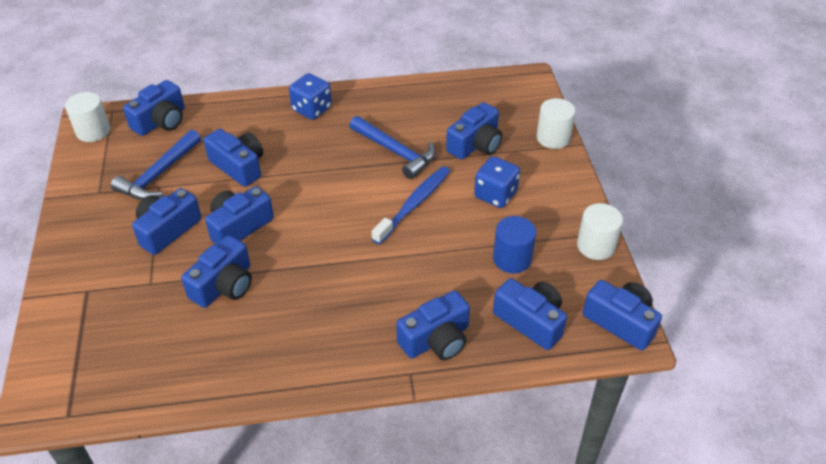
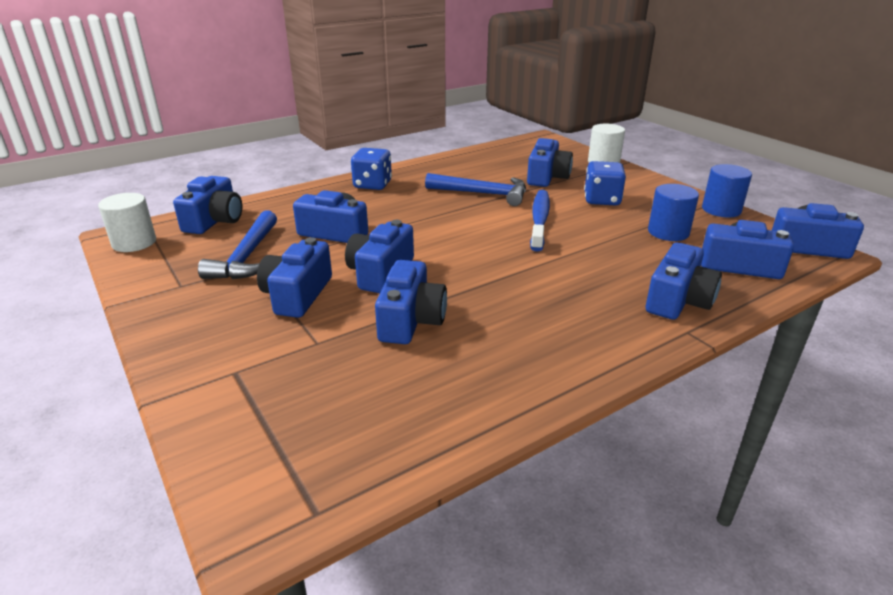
camera: 25 degrees left, 15 degrees down
(596, 246) = (721, 210): white cylinder -> blue cylinder

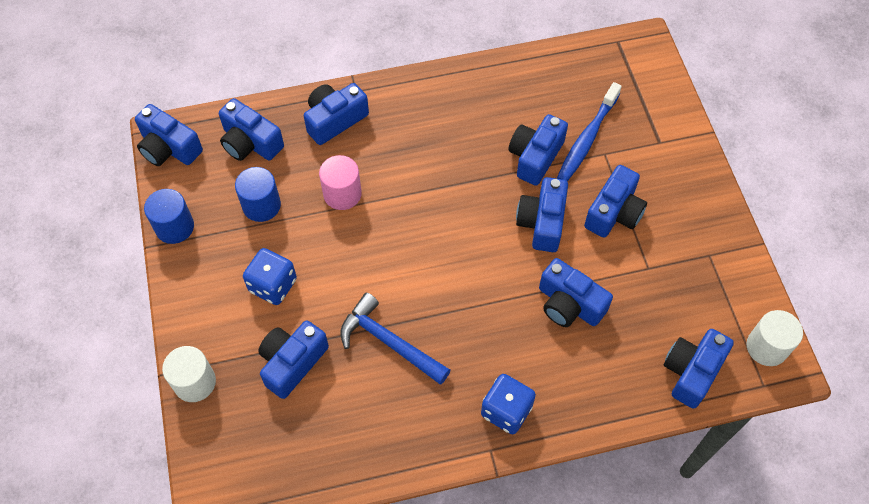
camera: 160 degrees left, 30 degrees up
(247, 257) = (655, 284): blue hammer -> none
(380, 273) = (542, 222): blue camera -> blue camera turned 150 degrees clockwise
(539, 220) = (363, 265): blue toothbrush -> blue toothbrush (587, 139)
(603, 252) = (342, 194): none -> pink cylinder

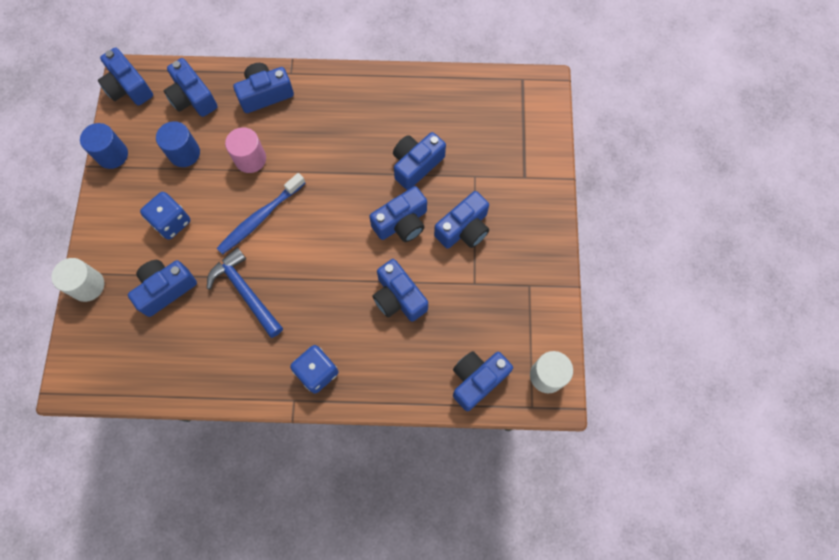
camera: 15 degrees right, 10 degrees up
(542, 222) = (402, 223): blue camera -> blue camera turned 150 degrees counterclockwise
(587, 139) = (465, 159): blue toothbrush -> blue toothbrush (260, 218)

